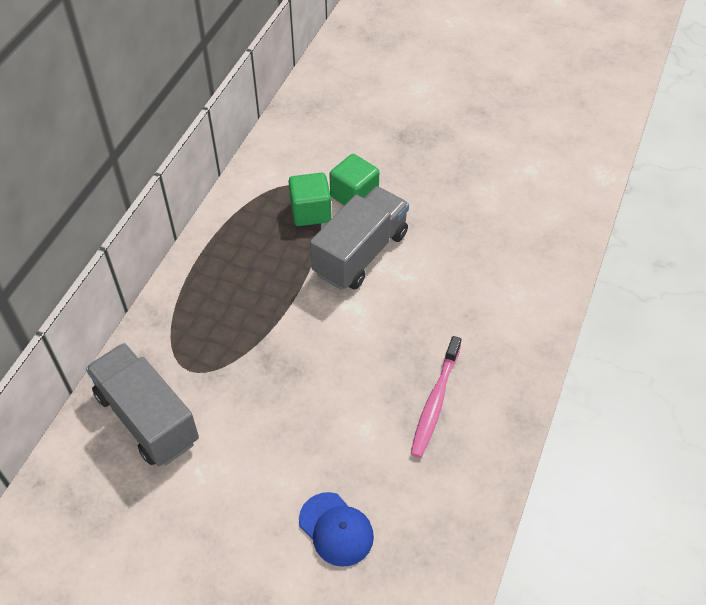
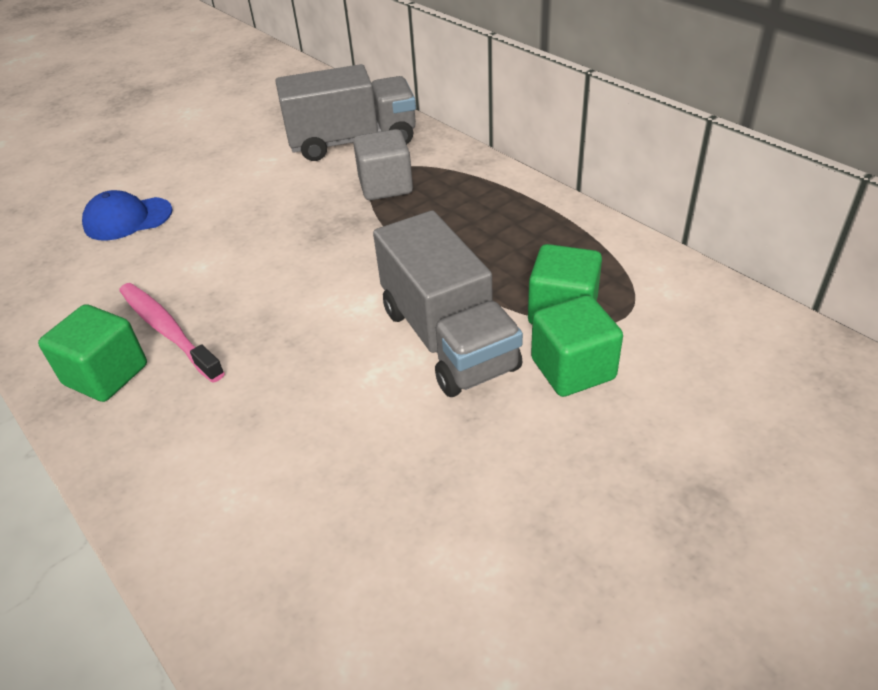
camera: 120 degrees right, 10 degrees down
(212, 358) = (385, 186): none -> grey cube
(488, 410) = (106, 375): none -> green cube

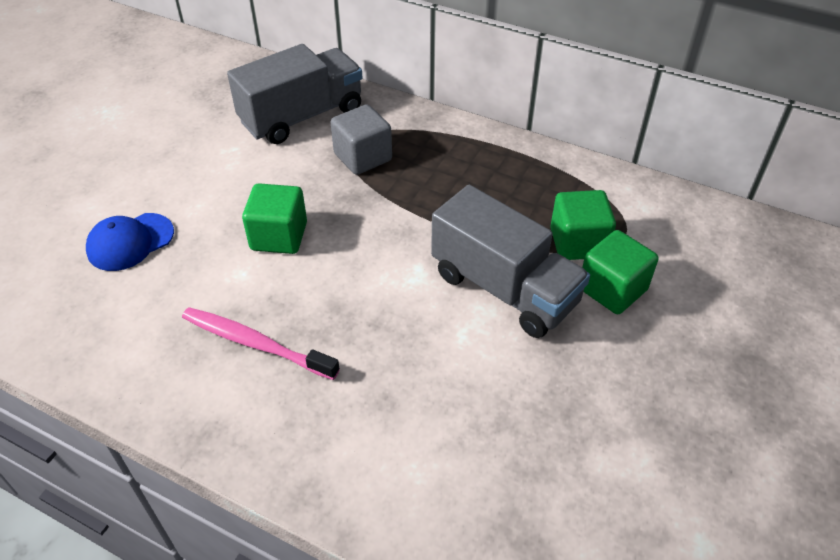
camera: 25 degrees left, 5 degrees up
(106, 375) = (227, 400): green cube -> green cube (279, 236)

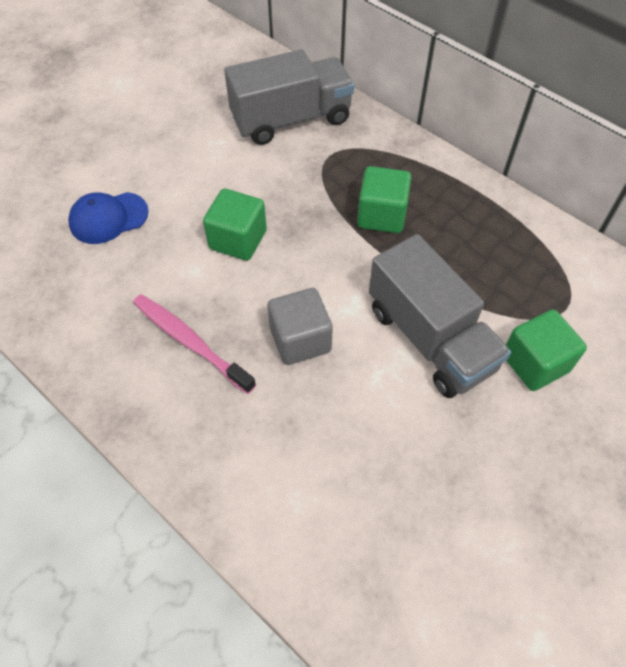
camera: 15 degrees right, 10 degrees up
(363, 157) = (336, 173): grey cube -> grey cube (300, 340)
(578, 243) = (516, 306): green cube -> green cube (381, 215)

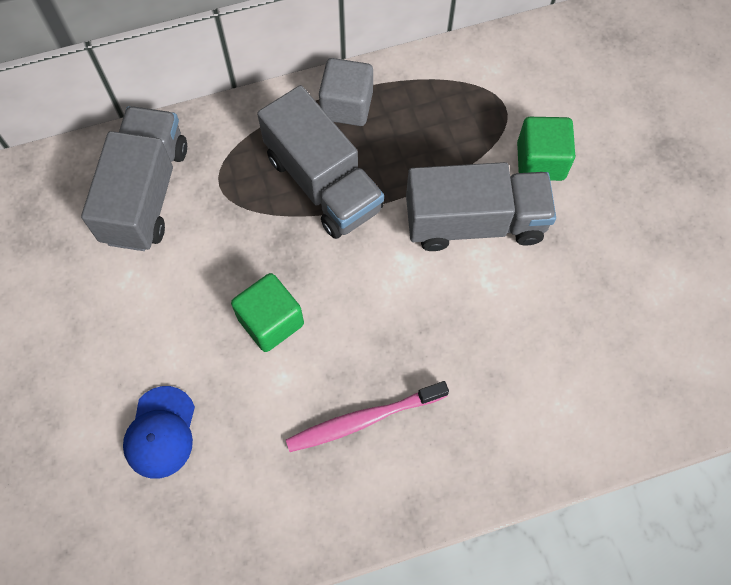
camera: 60 degrees left, 10 degrees up
(300, 340) = (416, 324): grey cube -> grey cube (347, 105)
(381, 215) = (323, 183): green cube -> grey truck

